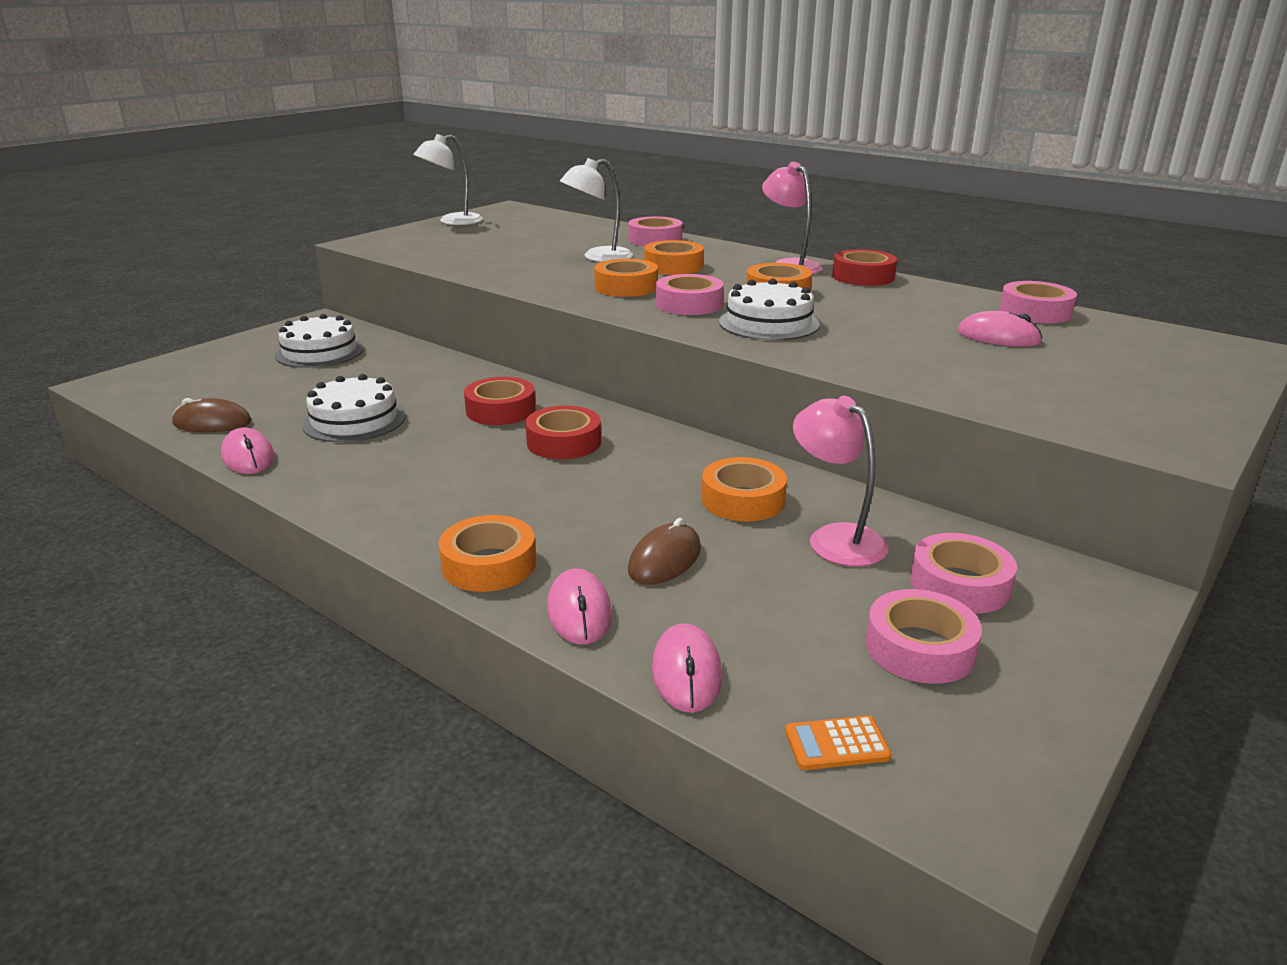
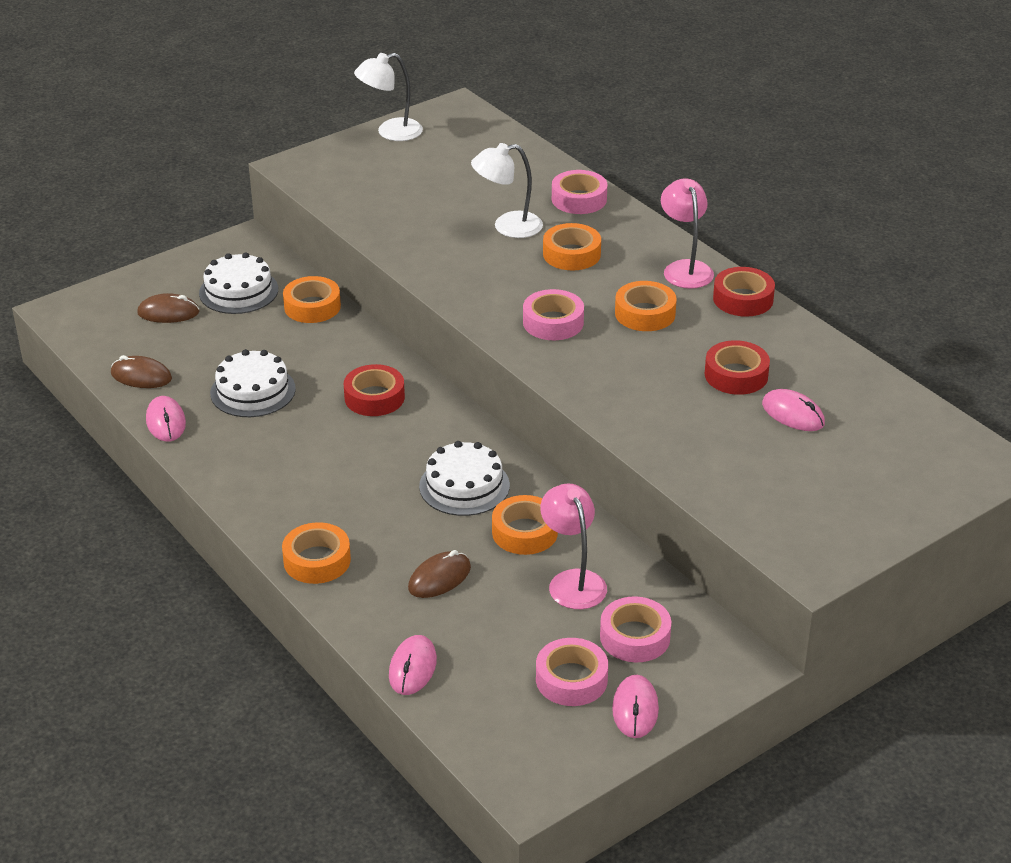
camera: 15 degrees right, 10 degrees up
(241, 373) = (168, 312): none -> brown mouse
(564, 442) = (413, 445): red tape -> red tape (736, 375)
(579, 612) = (364, 611): pink mouse -> pink mouse (635, 709)
(626, 287) = (510, 285): orange tape -> orange tape (312, 306)
(768, 323) = (606, 362): white cake -> white cake (464, 486)
(836, 744) = (477, 730): orange calculator -> none
(1035, 312) = (859, 382): pink tape -> none

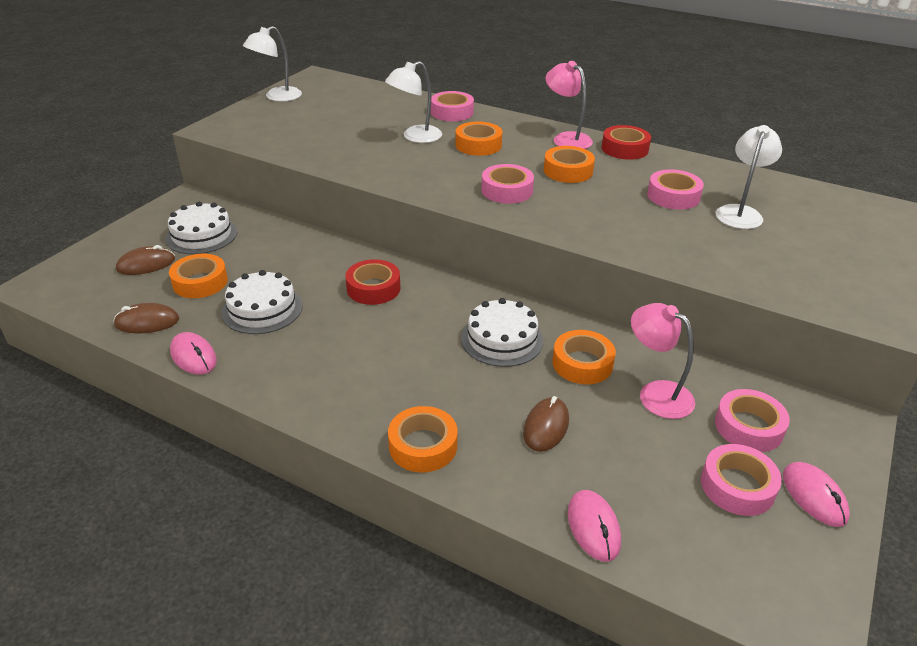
camera: 25 degrees left, 0 degrees up
(312, 306) = (273, 233): orange tape -> orange tape (200, 282)
(736, 375) = (673, 196): red tape -> pink tape
(793, 414) = (740, 212): pink mouse -> white lamp

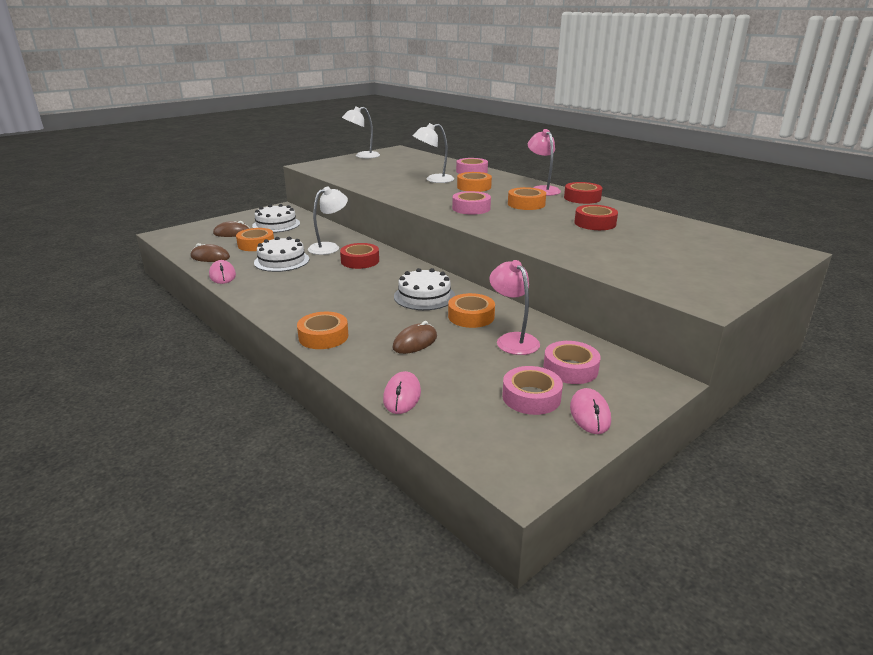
camera: 20 degrees right, 10 degrees down
(673, 196) = (595, 223): pink tape -> red tape
(740, 212) = (641, 236): white lamp -> white lamp (329, 247)

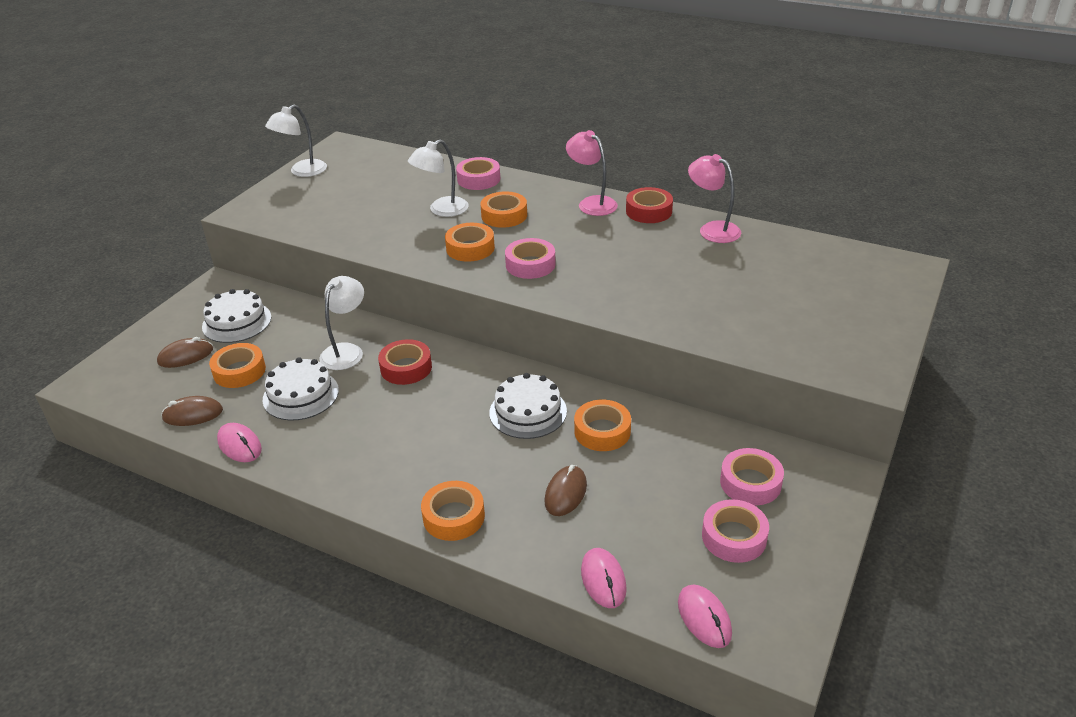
camera: 20 degrees left, 10 degrees up
(513, 340) = (669, 456): pink lamp -> pink lamp (712, 229)
(526, 204) = (591, 239): orange tape -> orange tape (470, 248)
(590, 414) = (801, 542): pink mouse -> pink mouse (704, 618)
(595, 223) = (691, 261): red tape -> none

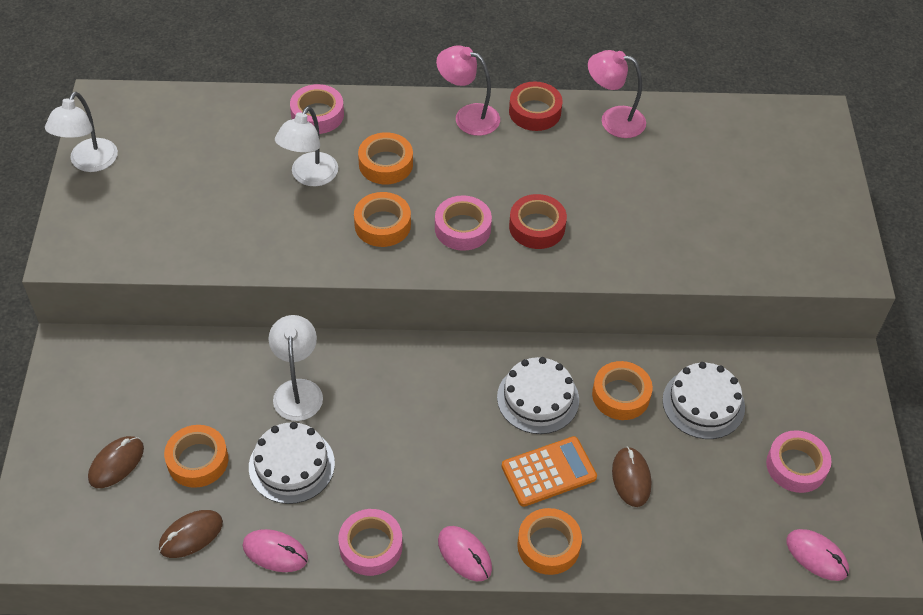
camera: 30 degrees left, 15 degrees up
(237, 322) = (138, 395): white cake -> white cake (703, 403)
(406, 368) = (378, 389): red tape -> red tape (537, 227)
(496, 464) = (548, 472): none -> orange calculator
(603, 580) = (718, 554): pink mouse -> pink mouse (464, 554)
(750, 483) = (779, 403): pink tape -> pink tape (371, 546)

